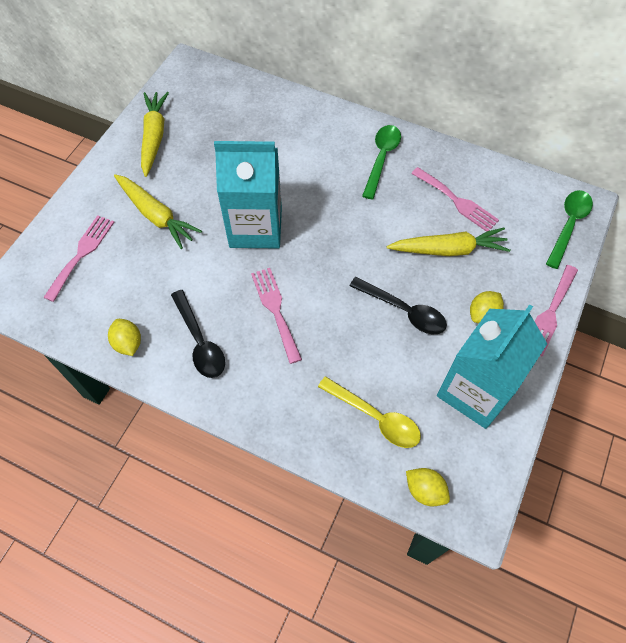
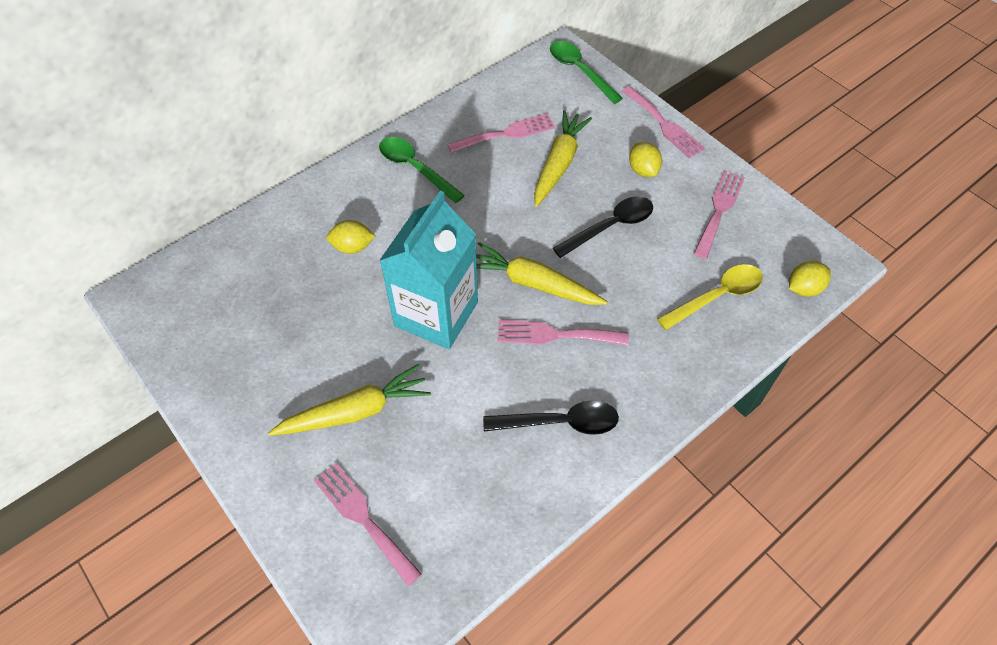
camera: 65 degrees left, 5 degrees down
(128, 343) = (526, 501): yellow lemon -> yellow lemon (352, 247)
(154, 137) = (227, 373): yellow carrot -> yellow carrot (533, 283)
(475, 391) = (719, 210): turquoise carton -> pink fork

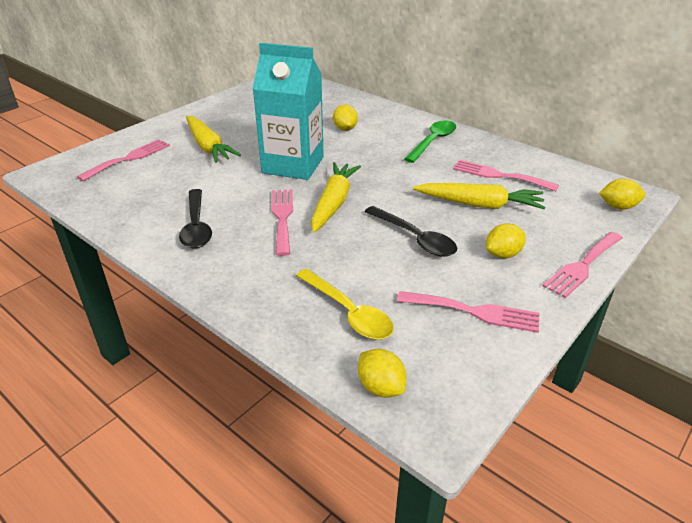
camera: 80 degrees right, 20 degrees down
(506, 134) = (499, 175): pink fork -> pink fork turned 150 degrees clockwise
(579, 71) = (618, 207): green spoon -> yellow lemon

